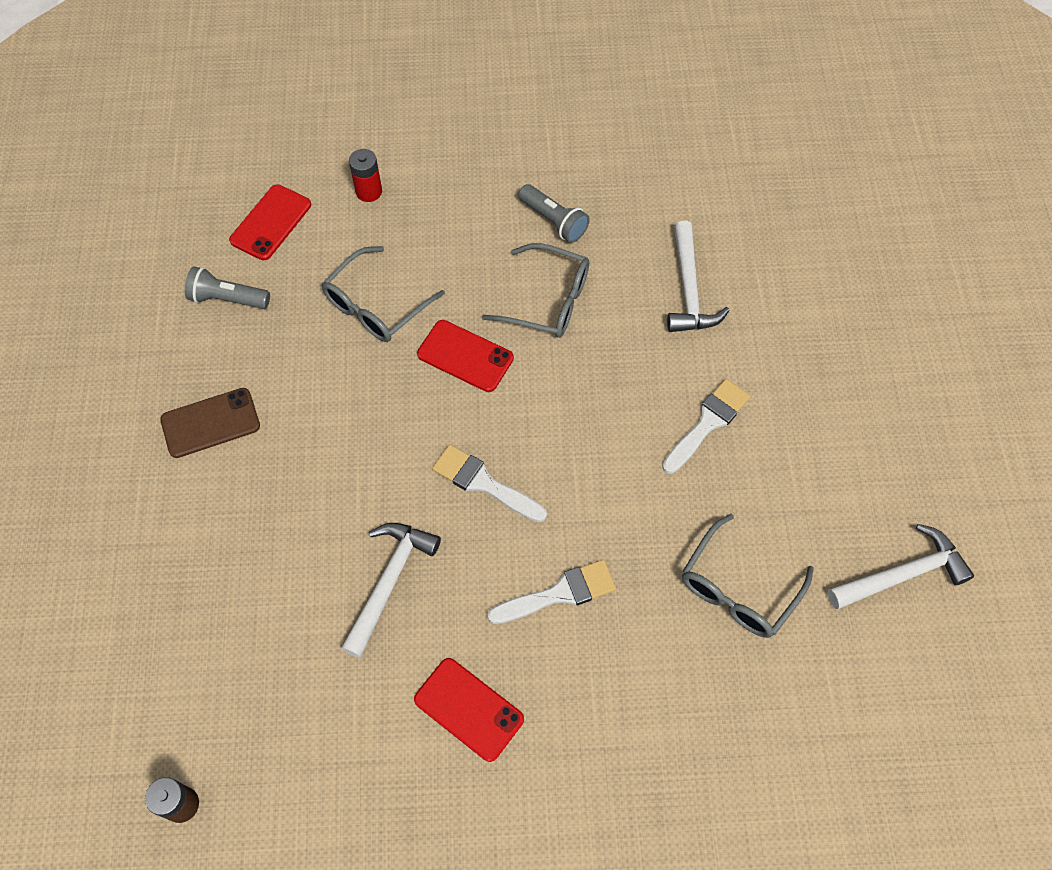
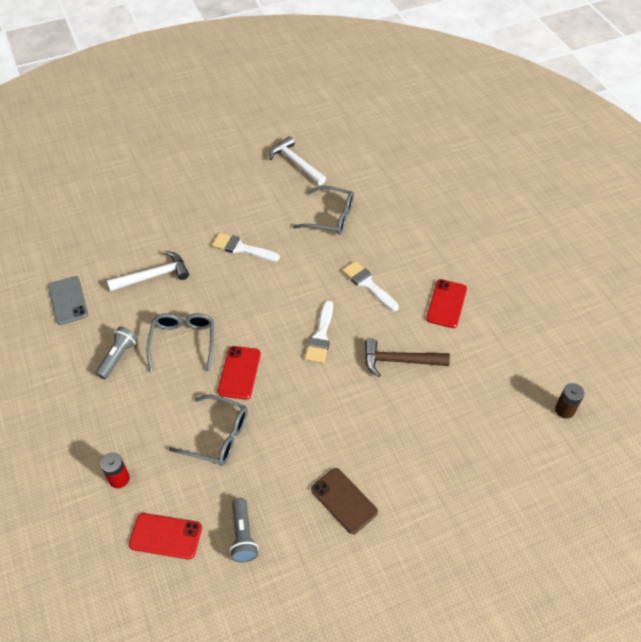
camera: 110 degrees left, 10 degrees down
(389, 582) = (399, 361): white hammer -> brown hammer
(677, 180) = (68, 300): none -> grey phone

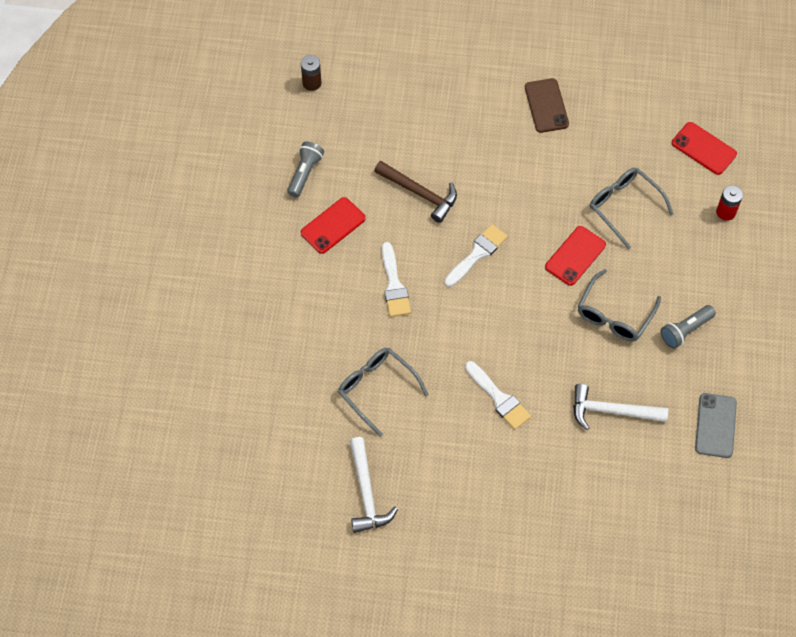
camera: 150 degrees left, 10 degrees up
(243, 535) = (641, 119): grey flashlight -> grey flashlight (305, 173)

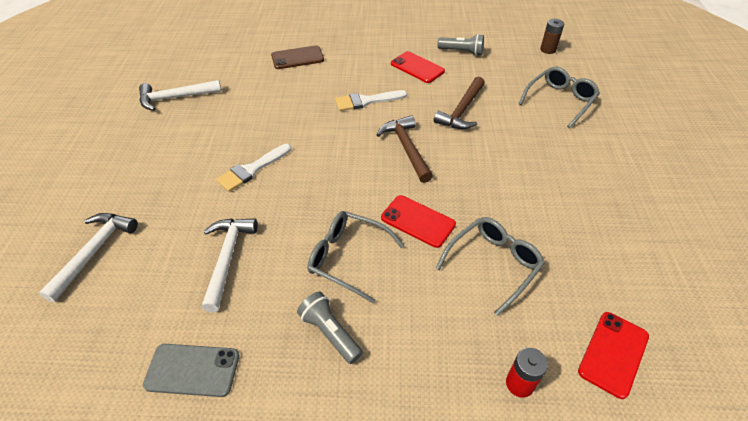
camera: 85 degrees right, 15 degrees down
(376, 389) = (268, 97): grey glasses -> grey glasses (560, 100)
(477, 253) = (406, 148): white brush -> brown hammer
(546, 106) = (599, 191): brown phone -> brown phone (297, 58)
(601, 526) = (94, 252): none -> white hammer

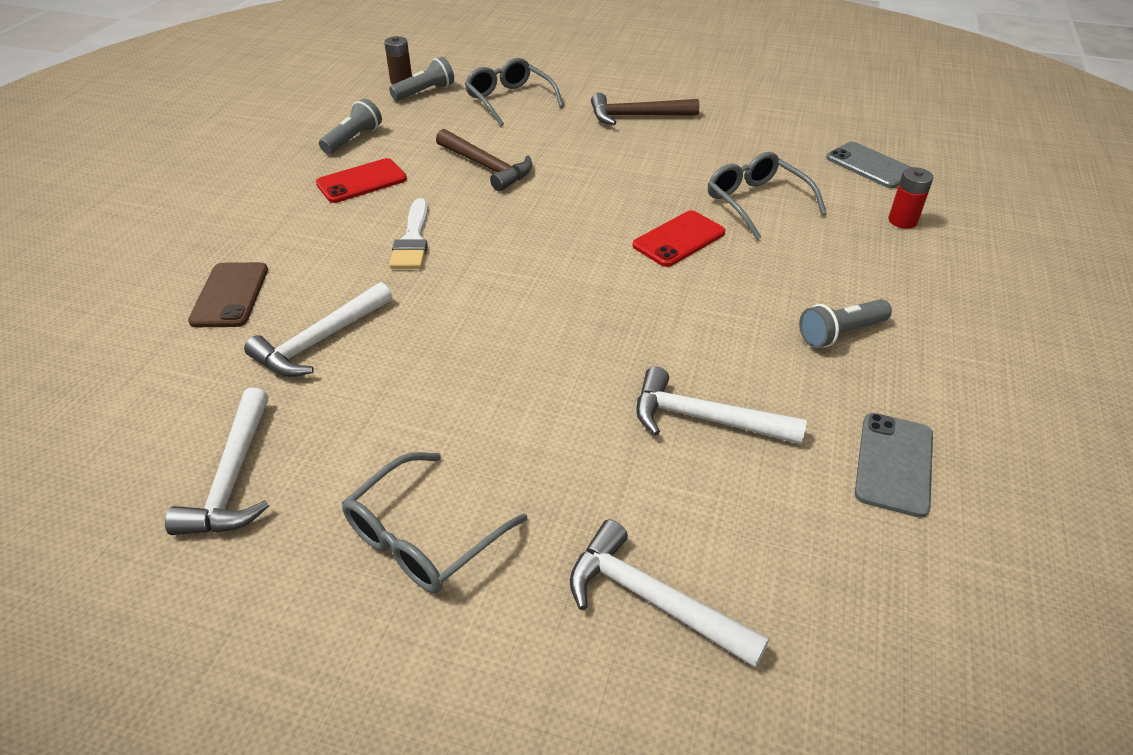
camera: 75 degrees left, 5 degrees down
(252, 169) = (517, 378): white brush -> none
(269, 94) = (320, 340): none -> white hammer
(347, 258) = (727, 304): grey glasses -> grey glasses (423, 537)
(406, 148) = (541, 223): brown hammer -> brown hammer (637, 116)
(541, 62) = (425, 92): none -> grey flashlight
(613, 354) = (870, 166): red phone -> grey phone

